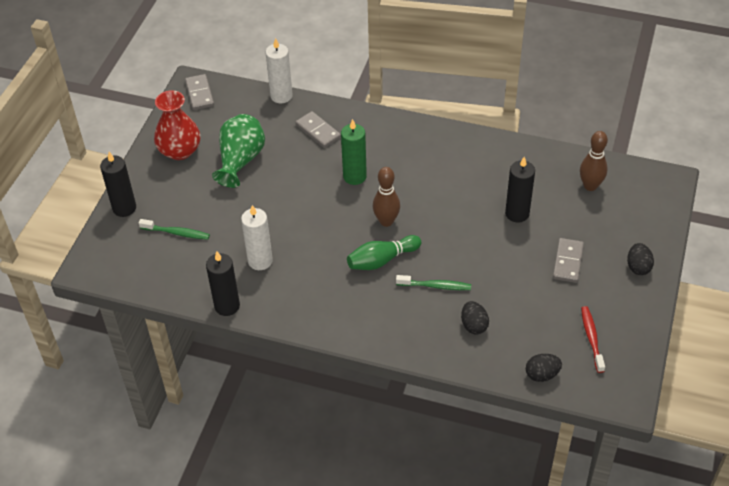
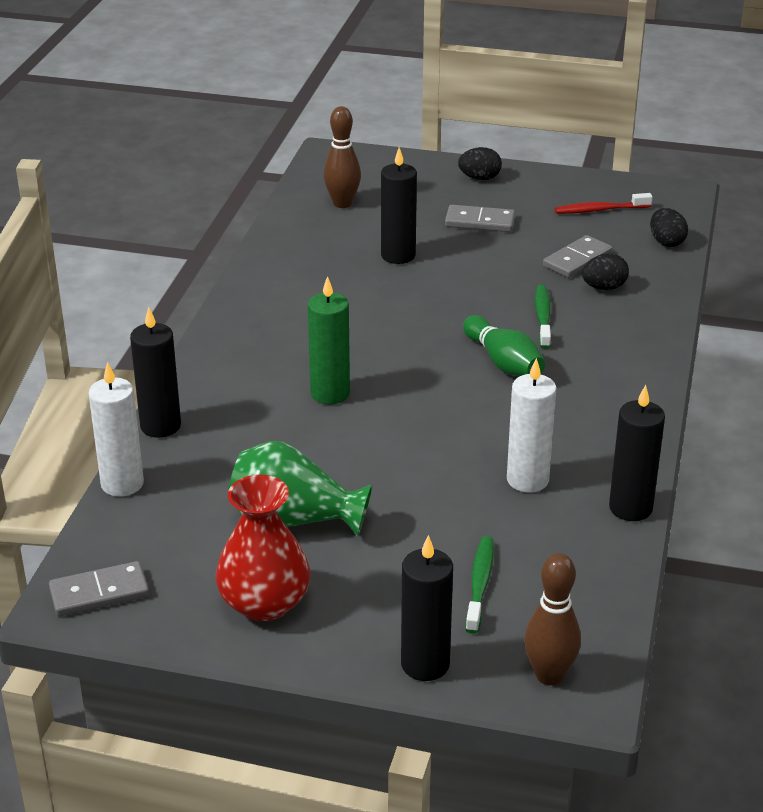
camera: 95 degrees left, 15 degrees down
(318, 131) = (221, 436): grey domino -> grey domino (577, 260)
(330, 107) = (160, 426): none -> black candle
(386, 221) = (425, 361): brown bowling pin -> brown bowling pin (549, 675)

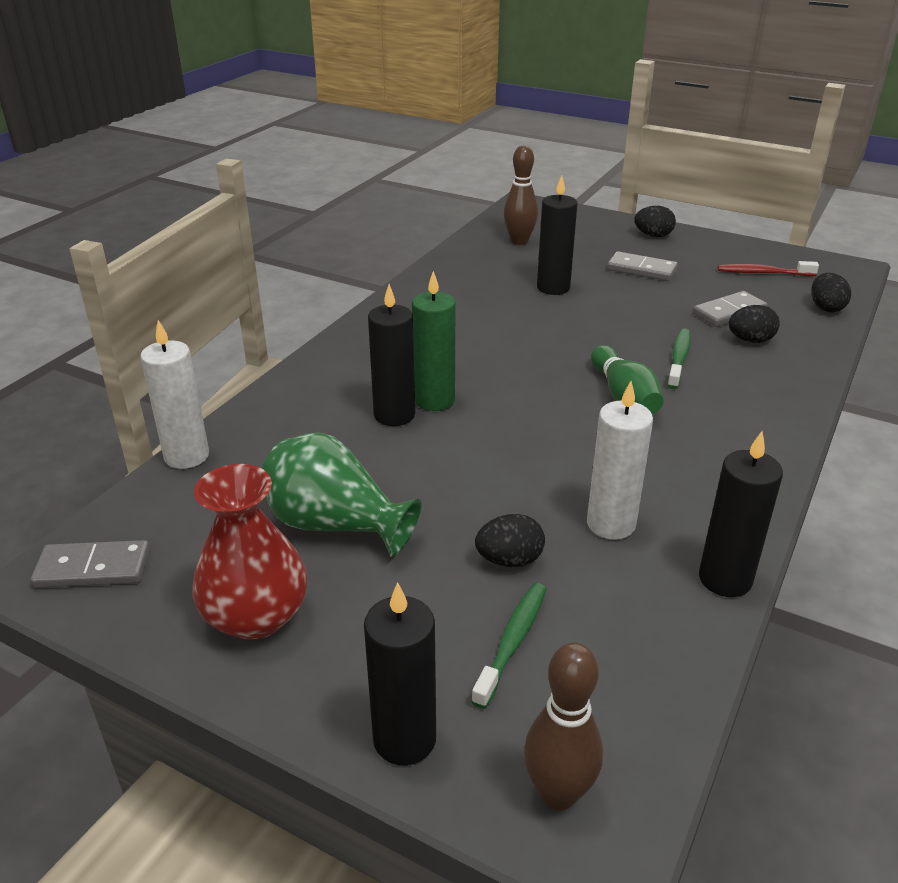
camera: 15 degrees right, 0 degrees up
(160, 426) = (256, 406): black candle -> black candle (394, 415)
(454, 523) = (509, 560): none -> black egg

